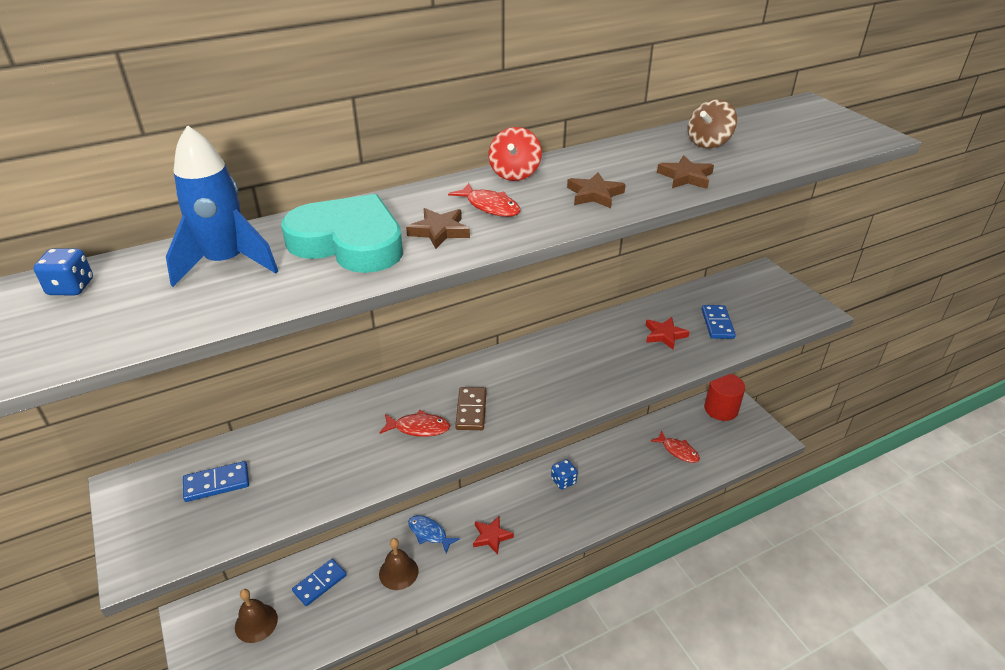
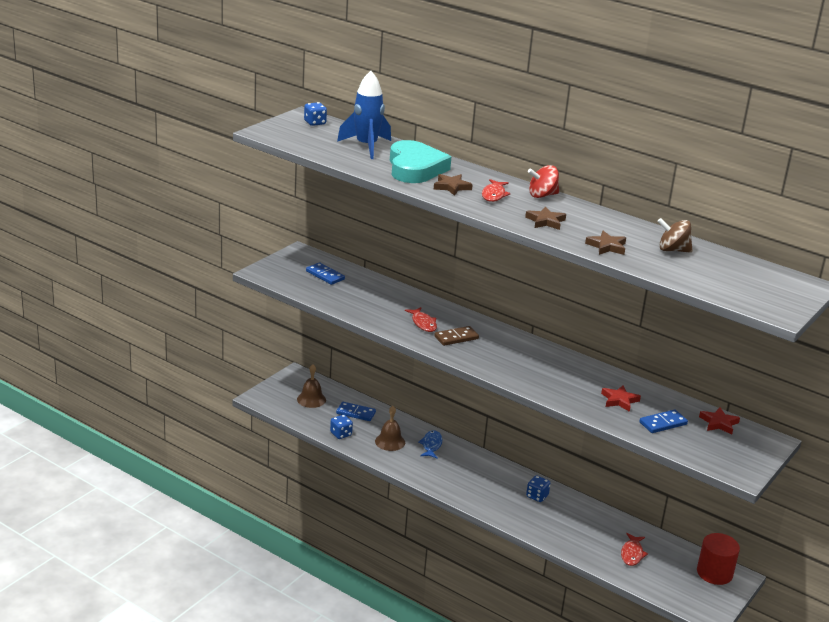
camera: 60 degrees right, 10 degrees down
(351, 620) = (341, 434): none -> blue dice
(491, 536) = (453, 474): red star -> red star (719, 423)

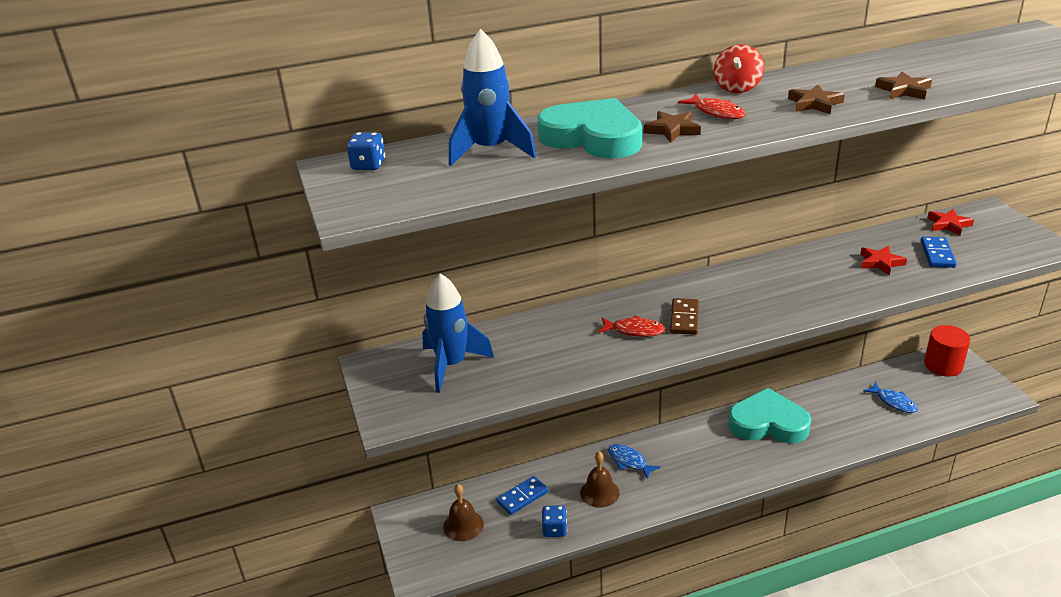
camera: 50 degrees left, 5 degrees up
(325, 275) = (452, 365): blue domino -> blue rocket
(537, 496) = (768, 423): blue dice -> turquoise heart
(632, 554) = (893, 402): red fish -> blue fish
(672, 250) = (927, 63): brown spinning top -> none

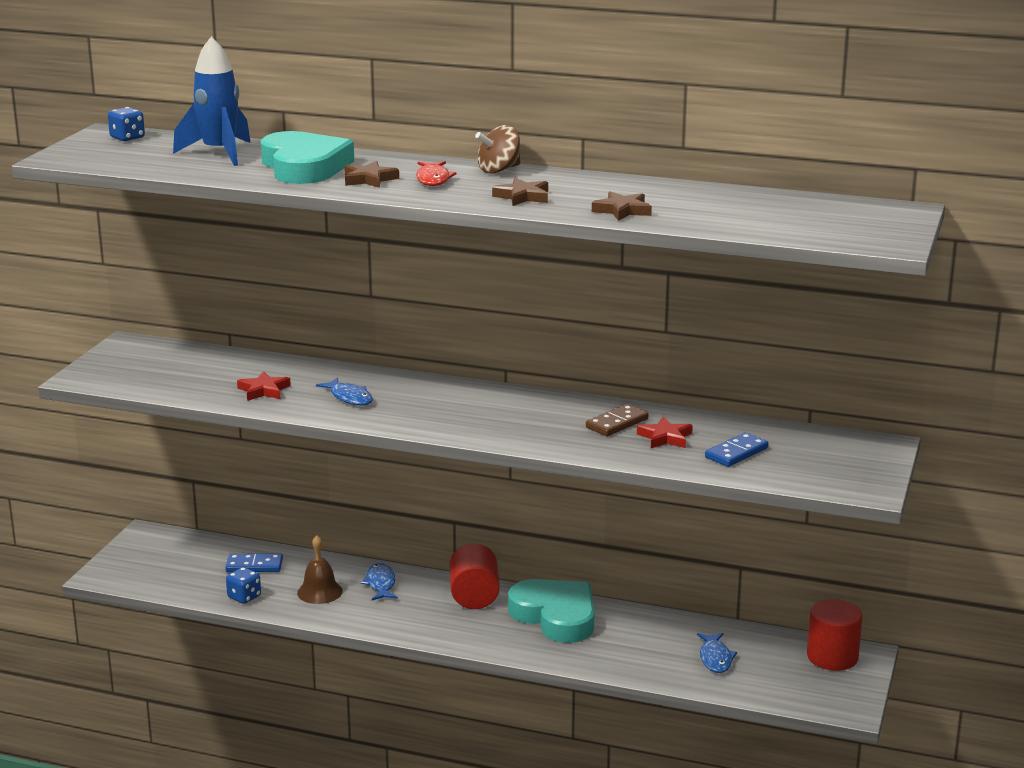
camera: 35 degrees right, 10 degrees down
(452, 365) = (178, 365): blue rocket -> none
(463, 525) = (181, 561): brown bell -> none
(634, 330) = (349, 397): red fish -> blue fish
(684, 318) = (404, 406): brown domino -> brown domino (617, 423)
(700, 437) = (474, 596): none -> red cylinder
(737, 88) = (499, 170): red spinning top -> brown spinning top
(948, 225) = (807, 438): red star -> red star (264, 390)

